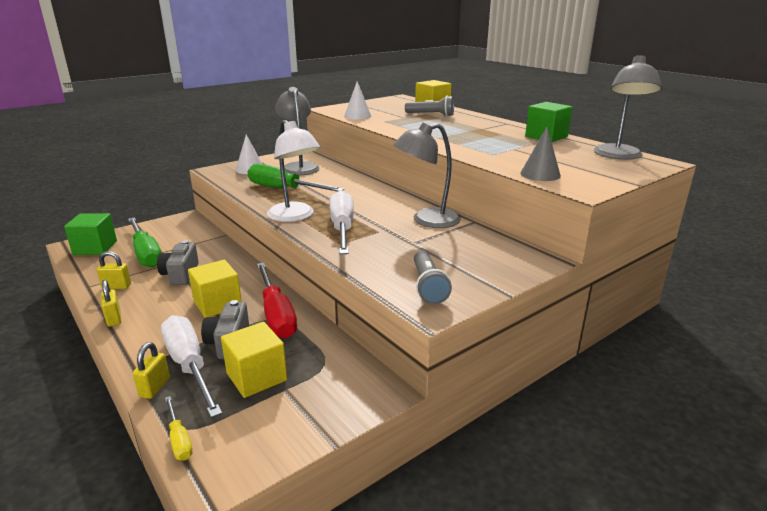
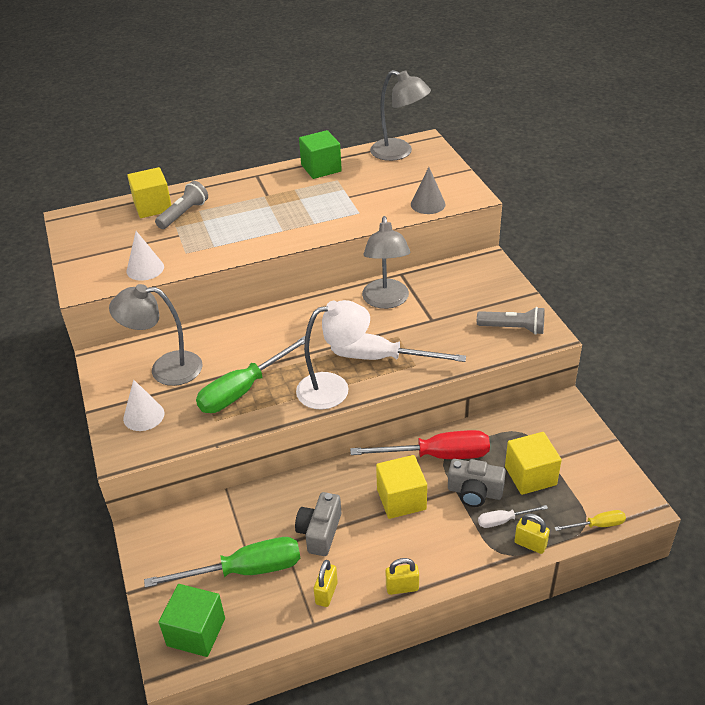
camera: 70 degrees left, 15 degrees up
(180, 274) = (320, 532): grey camera -> grey camera turned 90 degrees clockwise
(189, 365) = (503, 520): white screwdriver -> white screwdriver, size x0.49

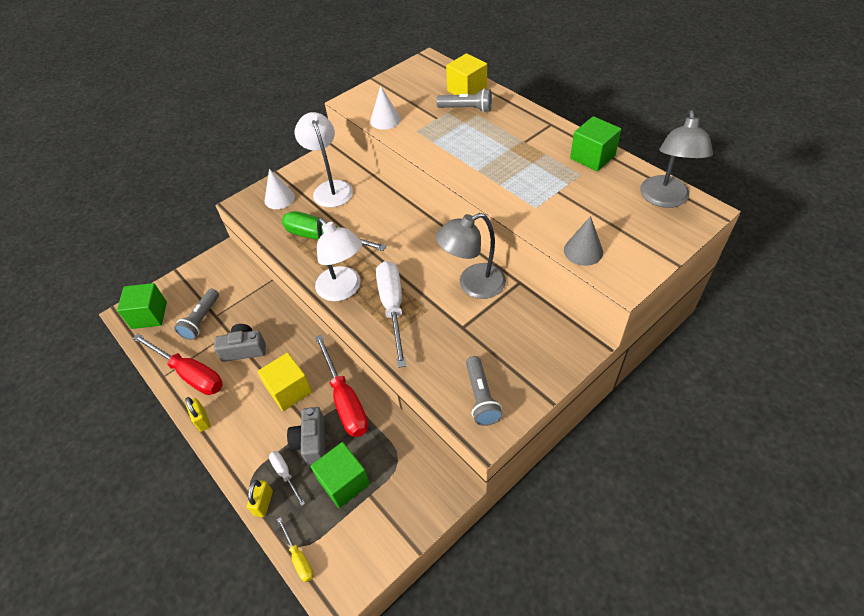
camera: 70 degrees right, 10 degrees up
(165, 369) = (330, 188): grey lamp -> white lamp
(244, 571) = (201, 320): green screwdriver -> grey flashlight
(326, 593) = (190, 374): yellow padlock -> red screwdriver
(530, 476) = (344, 482): yellow cube -> green cube

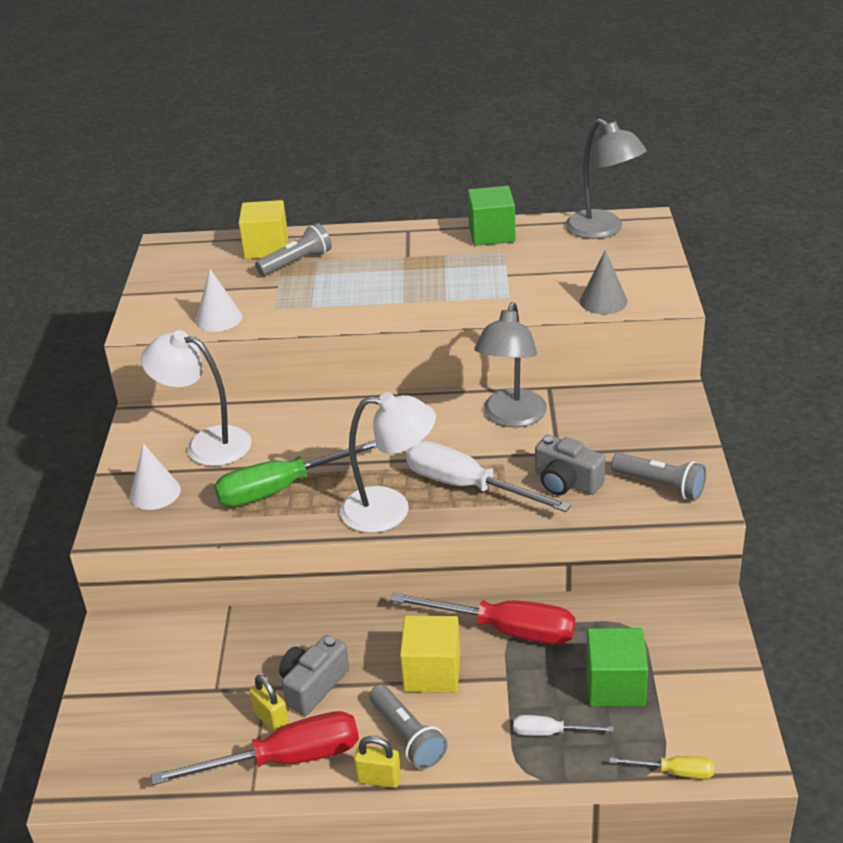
camera: 50 degrees left, 15 degrees down
(149, 315) = (115, 761): green cube -> none
(201, 320) = (203, 707): grey flashlight -> grey flashlight (407, 737)
(263, 503) = (570, 771): yellow padlock -> yellow padlock (271, 719)
(311, 442) = (530, 687): grey camera -> grey camera (566, 482)

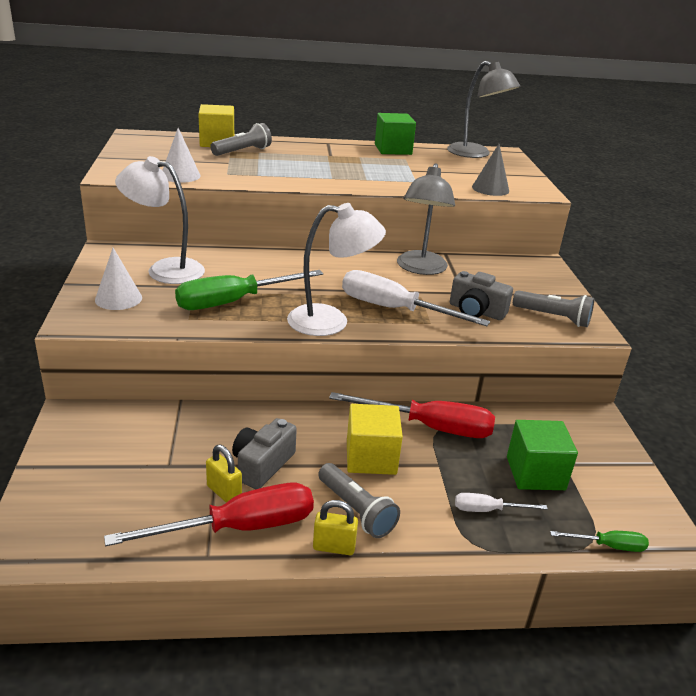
camera: 10 degrees left, 5 degrees down
(674, 772) = (608, 546): yellow screwdriver -> green screwdriver

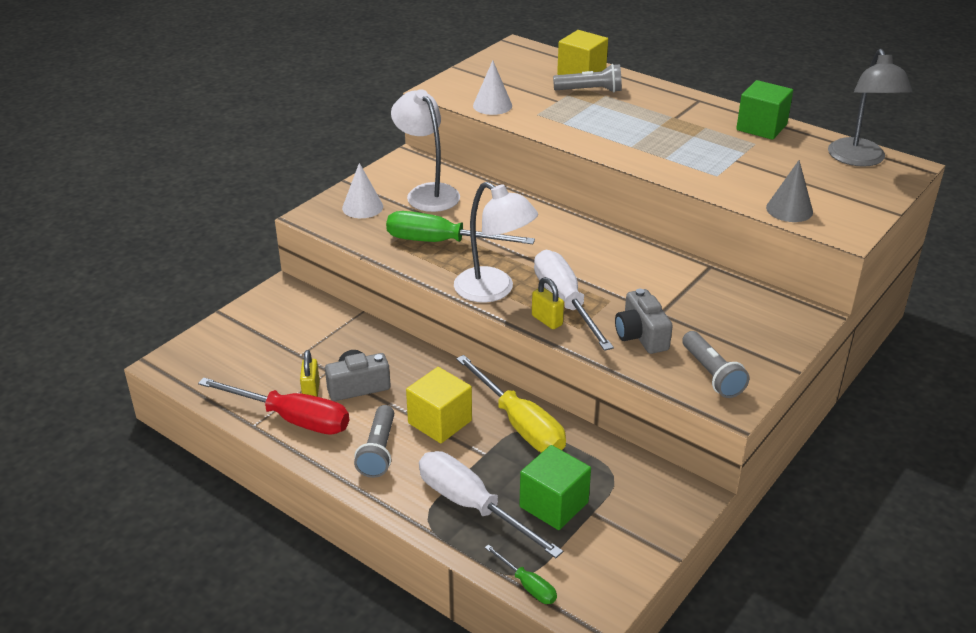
camera: 45 degrees right, 5 degrees up
(334, 547) = (332, 465): yellow padlock -> yellow padlock (547, 320)
(420, 269) = (655, 273): grey lamp -> none
(430, 427) = (519, 424): red screwdriver -> yellow screwdriver
(487, 510) = (472, 506): white screwdriver -> white screwdriver, size x2.06

